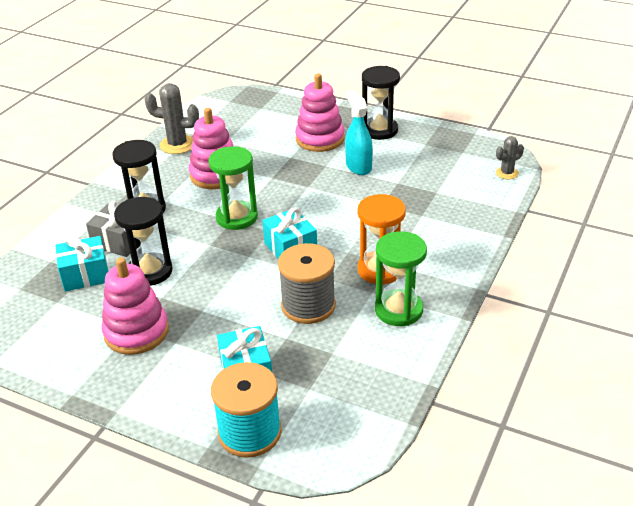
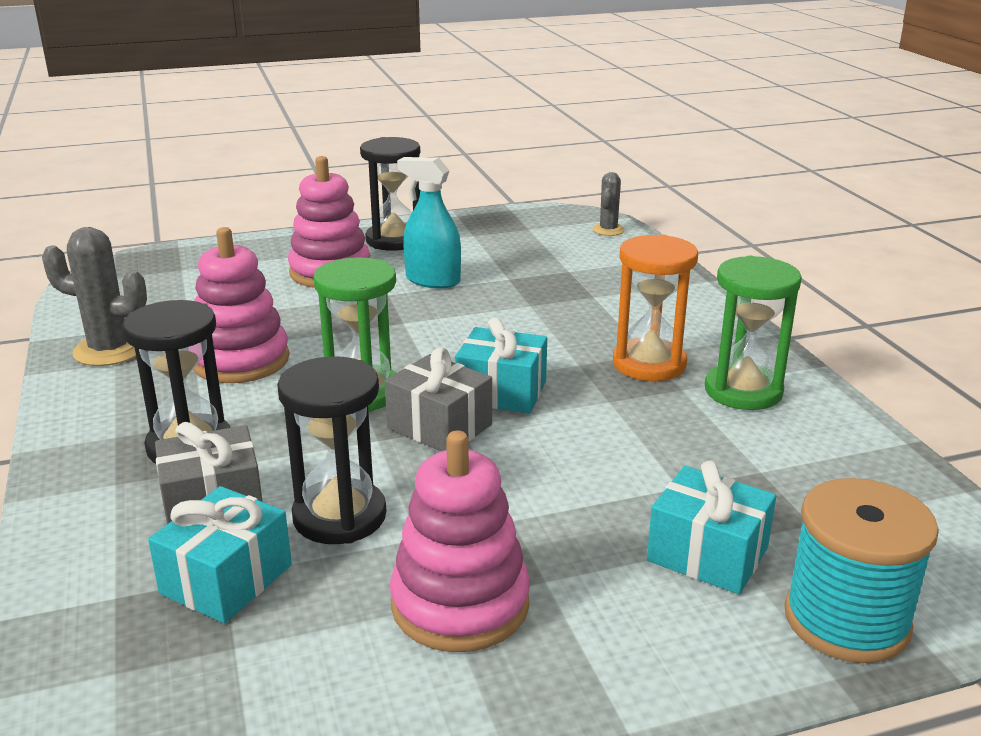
camera: 45 degrees left, 10 degrees down
(177, 145) = (109, 350): grey cactus -> grey cactus turned 45 degrees clockwise
(240, 252) = (440, 426): none -> grey gift
(308, 305) = (639, 439): grey spool -> none

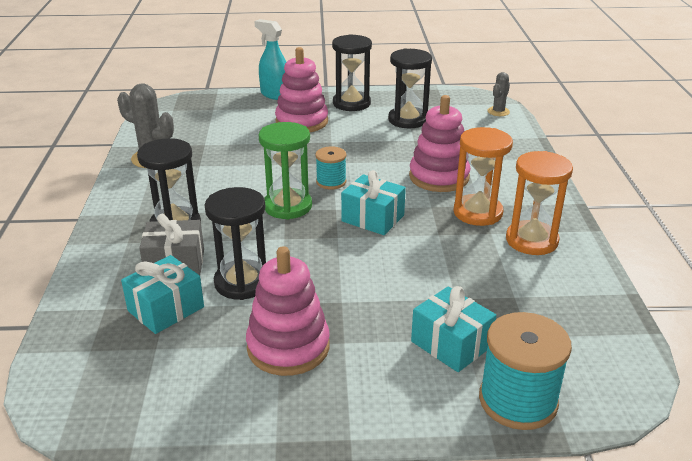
camera: 15 degrees right, 5 degrees up
(240, 360) = (224, 175): pink stacking toy -> pink stacking toy (439, 177)
(414, 349) = (331, 182): none -> turquoise spool
(432, 280) = (363, 135): turquoise spray bottle -> turquoise spray bottle (275, 94)
(440, 426) = (324, 235): grey gift -> none
(487, 253) = (408, 120): none -> black hourglass
(743, 391) = (531, 240): green hourglass -> orange hourglass

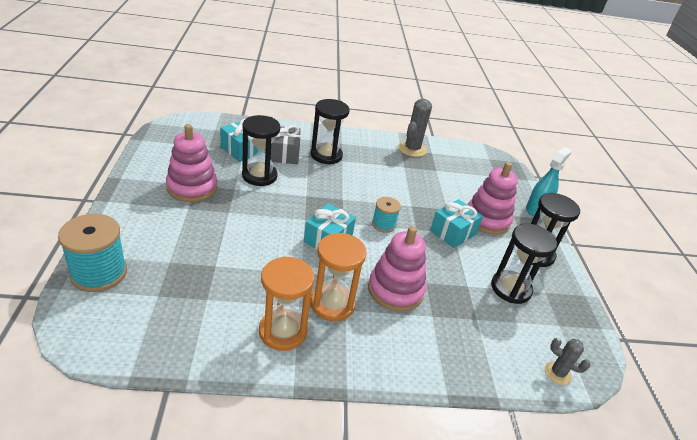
camera: 85 degrees right, 5 degrees up
(287, 206) = (347, 200): green hourglass -> none
(451, 344) = (166, 253): turquoise gift -> turquoise gift (453, 232)

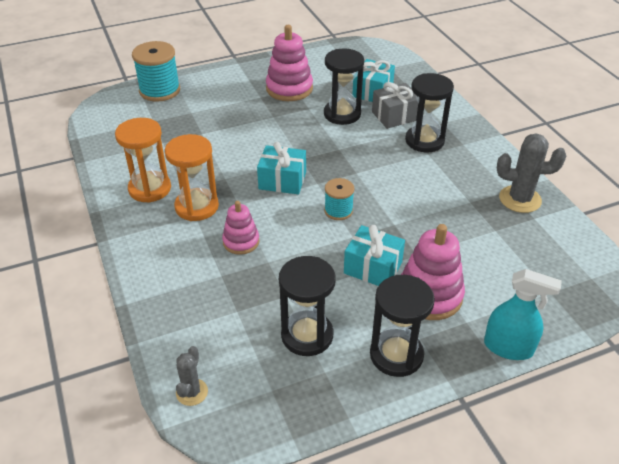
camera: 75 degrees right, 5 degrees up
(395, 290) = (241, 241): pink stacking toy -> pink stacking toy, size x0.60

